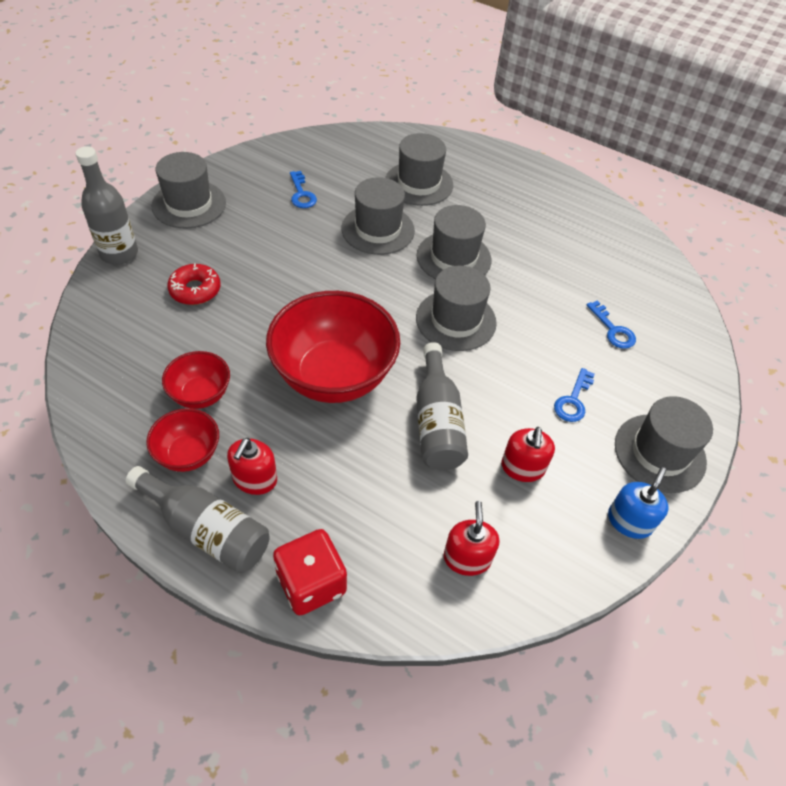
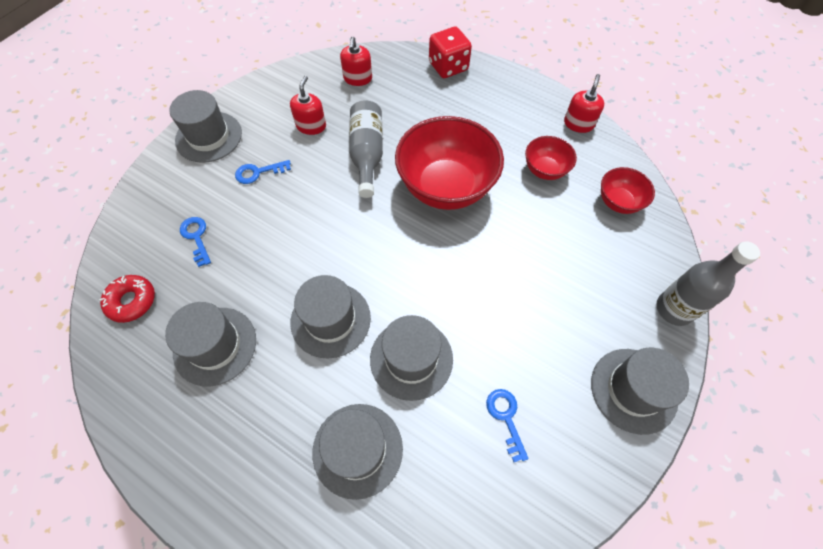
camera: 175 degrees left, 10 degrees up
(188, 454) = (539, 130): red bowl -> red bowl (618, 202)
(195, 290) = (583, 267): red donut -> red donut (132, 301)
(206, 529) = (514, 90): grey bottle -> none
(255, 479) = (491, 116): red soap dispenser -> red soap dispenser (578, 124)
(456, 320) = (340, 242): grey hat -> grey hat (215, 345)
(573, 400) = (258, 172): blue key -> blue key turned 135 degrees counterclockwise
(629, 521) = (250, 97): blue soap dispenser -> none

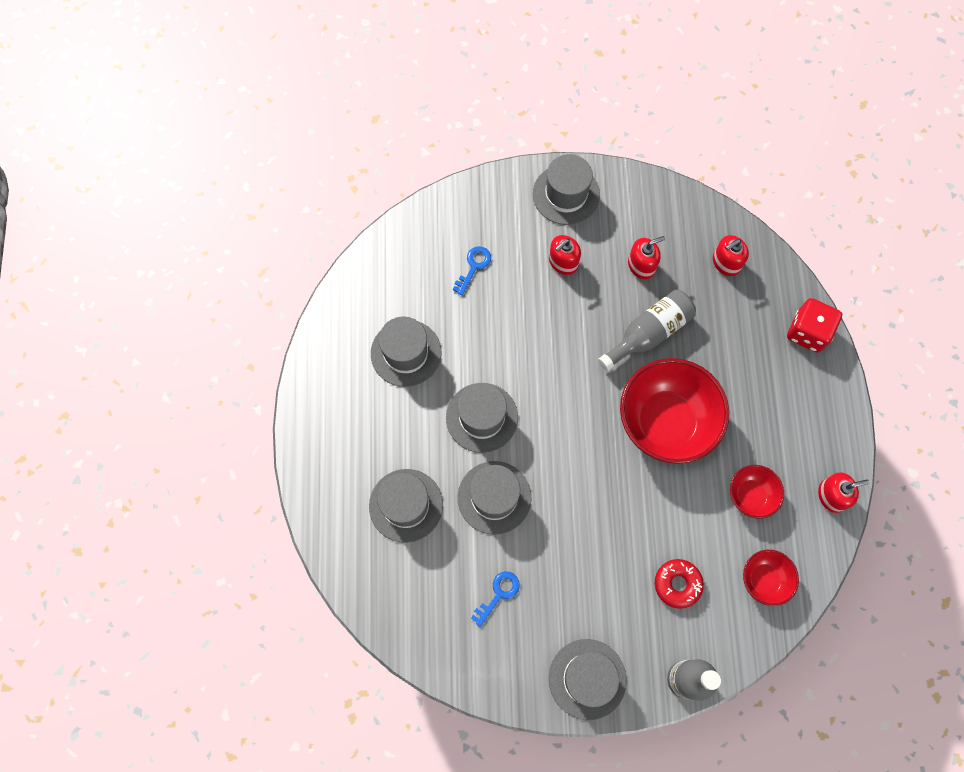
camera: 55 degrees right, 10 degrees up
(132, 301) = (395, 268): red donut -> red donut (677, 584)
(258, 172) = (563, 262): blue key -> red soap dispenser

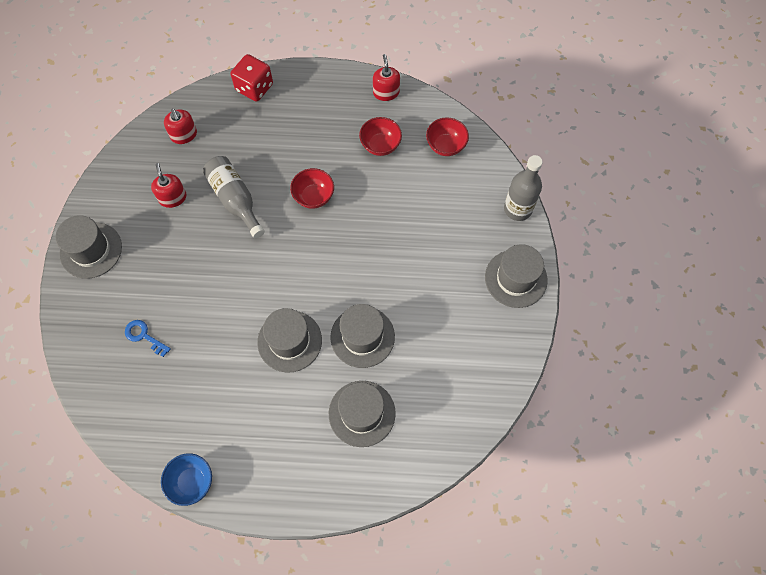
camera: 85 degrees left, 5 degrees down
(324, 341) = (192, 482): none -> blue bowl
(406, 353) = (218, 404): grey hat -> none
(498, 594) = (445, 340): blue key -> none
(563, 262) = (156, 259): red soap dispenser -> none
(665, 422) = (314, 197): red bowl -> red bowl, size x0.50
(677, 584) = (445, 205): red donut -> none

